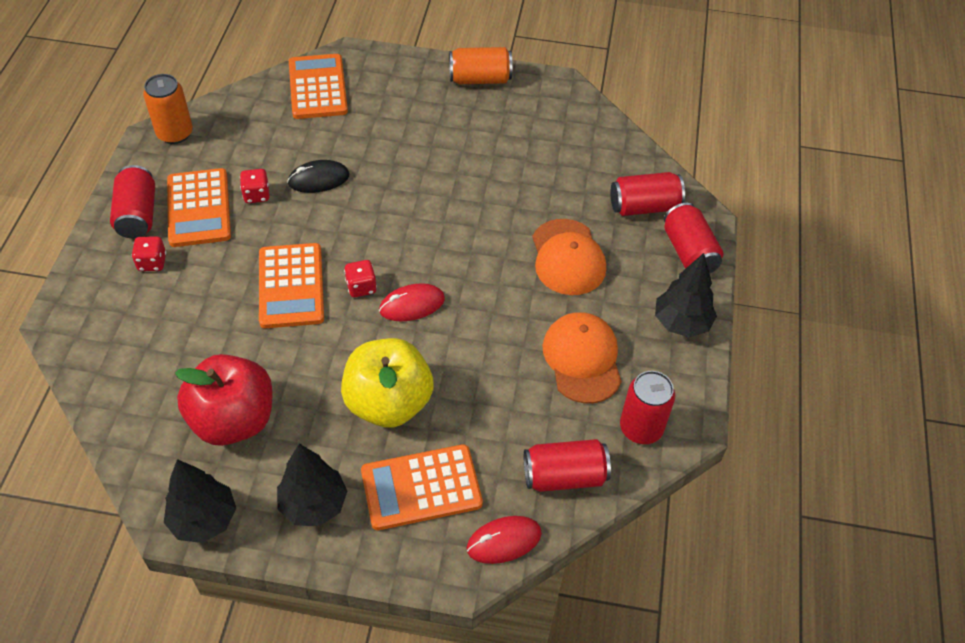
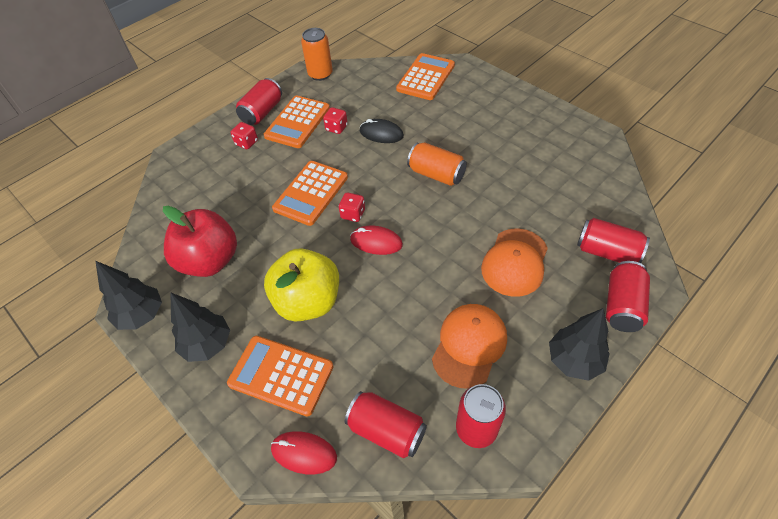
camera: 40 degrees right, 0 degrees up
(480, 79) = (541, 110): orange can -> orange can (436, 174)

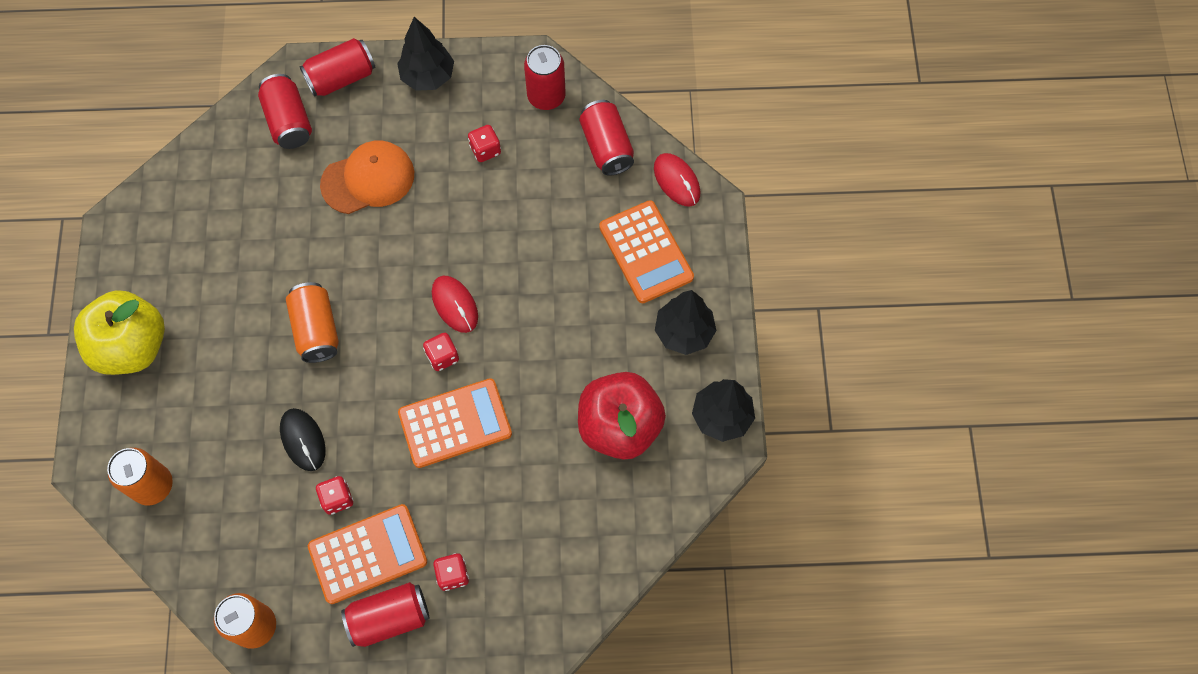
camera: 140 degrees left, 15 degrees up
(308, 301) = (569, 298): yellow apple -> yellow apple (132, 346)
(425, 77) = (153, 485): orange calculator -> orange can
(469, 345) = (485, 150): orange cap -> red dice

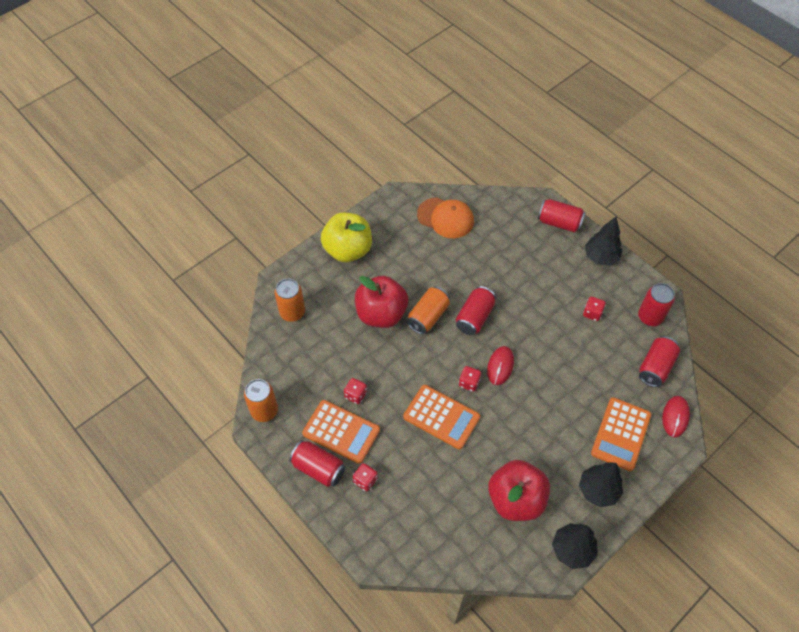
camera: 50 degrees right, 10 degrees down
(260, 380) = (381, 314): none -> red apple
(289, 121) = (515, 220): red can -> red can (474, 317)
(303, 440) = (370, 356): black mouse -> none
(368, 179) = (522, 275): orange cap -> orange cap (445, 218)

